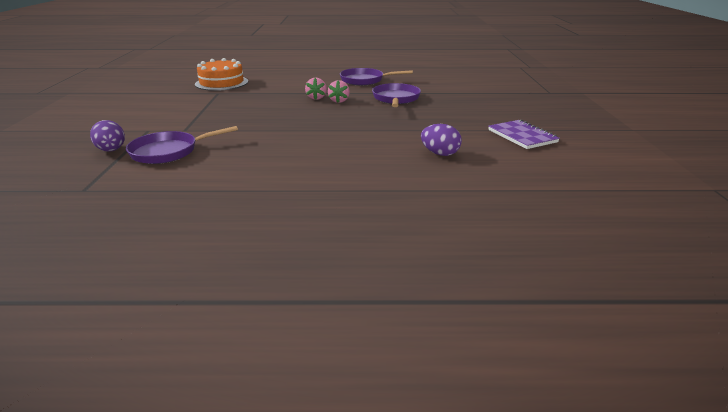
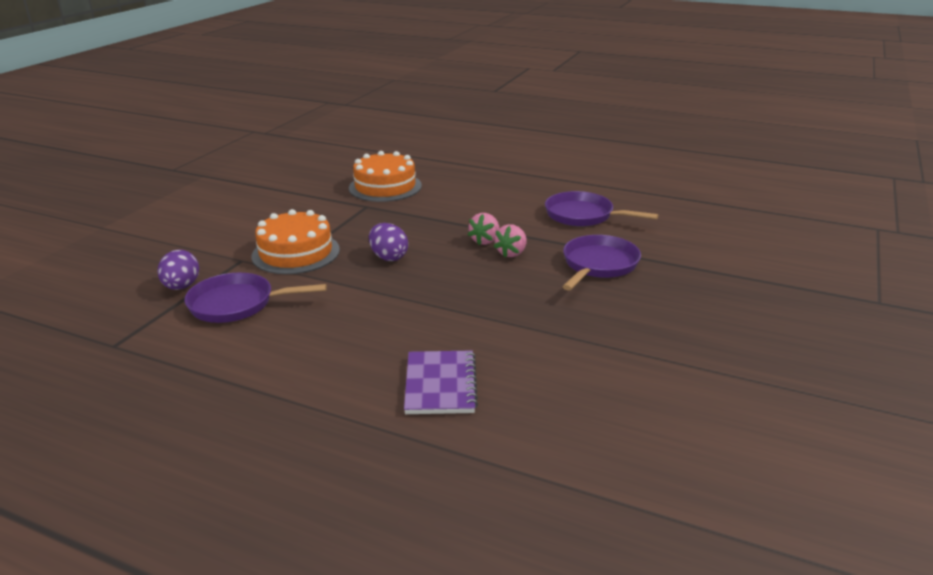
camera: 25 degrees right, 0 degrees up
(188, 121) = (296, 253): none -> orange cake
(440, 154) = (570, 397): purple egg -> purple egg (389, 257)
(522, 136) = (735, 393): purple notebook -> purple notebook (440, 384)

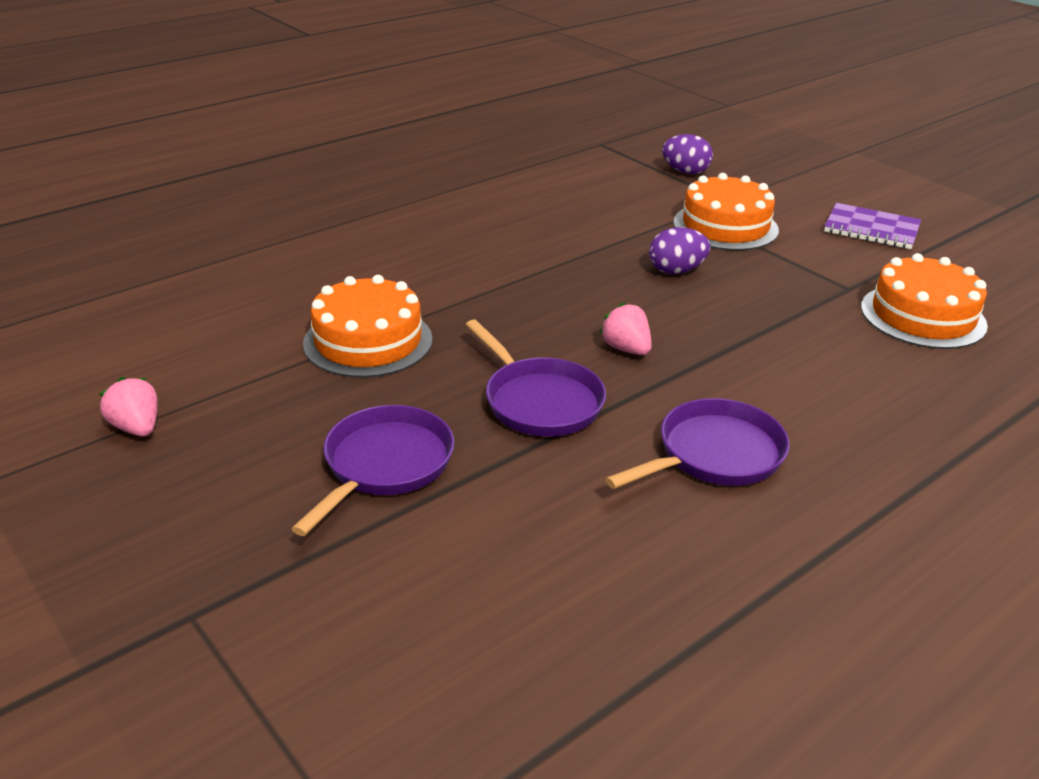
camera: 115 degrees right, 5 degrees up
(237, 304) = (630, 188): purple pan -> purple pan (384, 465)
(440, 384) = (407, 242): purple notebook -> purple notebook (871, 229)
(485, 241) = (678, 341): pink strawberry -> pink strawberry (136, 428)
(612, 343) = (368, 341): none -> orange cake

